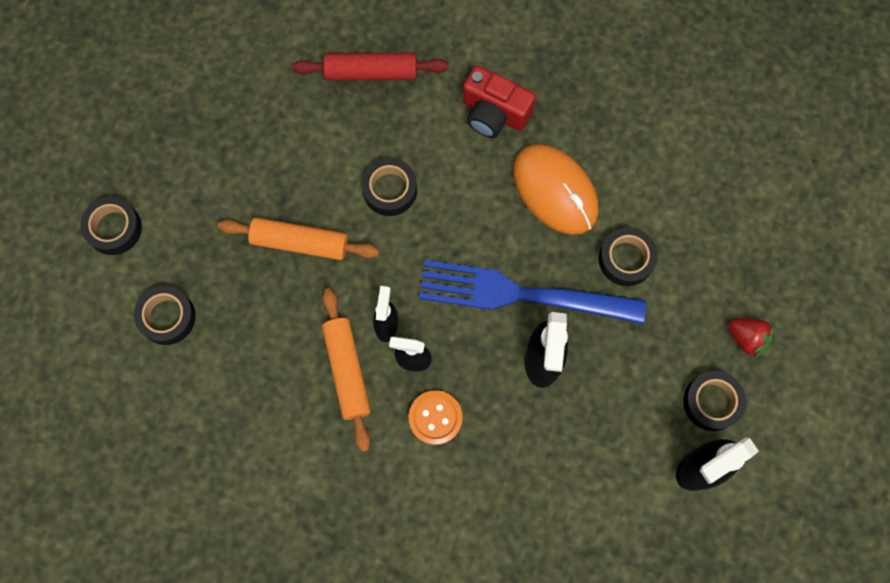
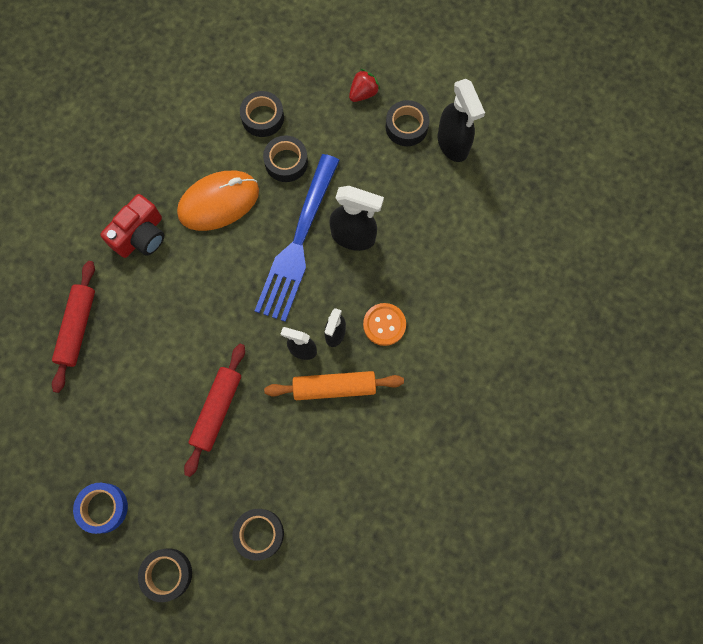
camera: 80 degrees left, 0 degrees up
(176, 147) = (103, 508): none -> blue tape
(300, 243) = (217, 410): orange rolling pin -> red rolling pin
(390, 190) = (188, 329): black tape -> black tape (262, 118)

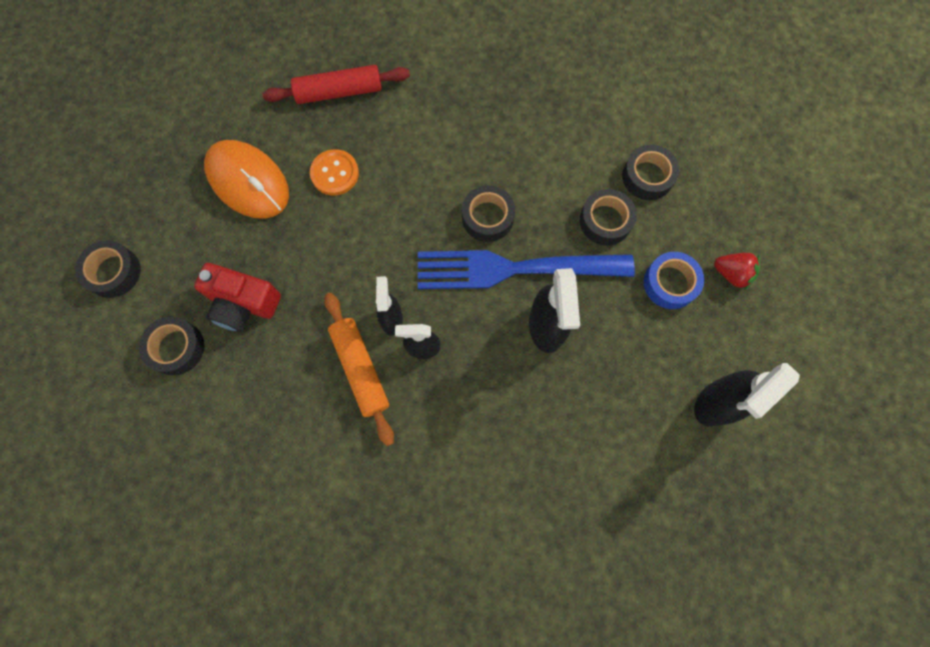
camera: 70 degrees right, 0 degrees up
(103, 508) = (164, 187): blue tape -> blue tape (670, 283)
(141, 236) = (458, 110): red camera -> red camera (243, 304)
(217, 410) = (296, 256): red rolling pin -> none
(219, 202) = (528, 170): orange mouse -> orange mouse (248, 181)
(384, 325) = (453, 399): orange button -> orange button (335, 173)
(406, 127) = (712, 339): black tape -> black tape (487, 217)

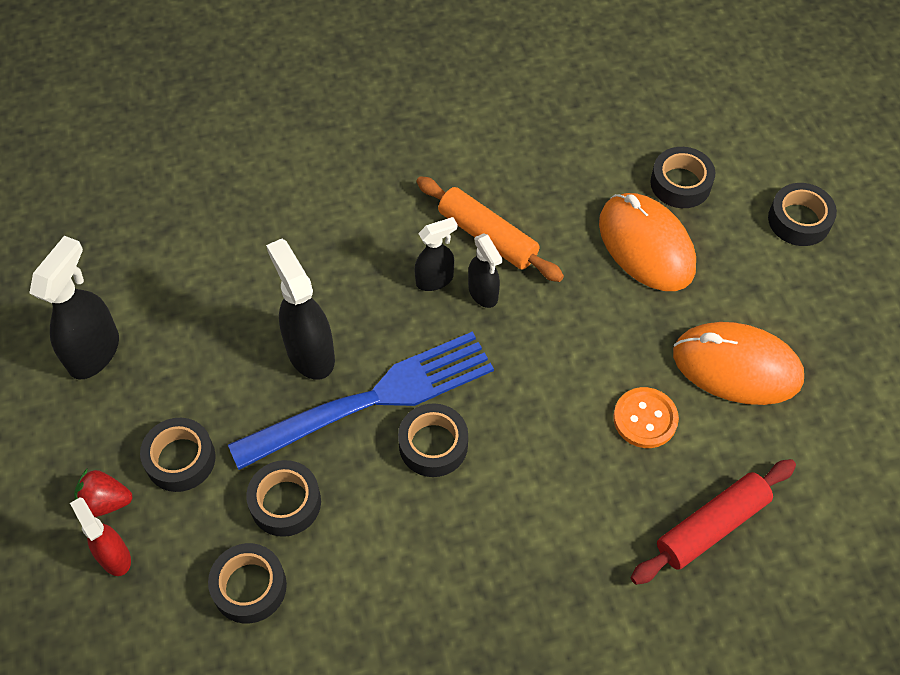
camera: 155 degrees right, 15 degrees down
(243, 304) = (646, 245): red camera -> orange mouse
(670, 283) = (180, 459): blue tape -> black tape
(733, 233) = (114, 556): none -> red spray bottle

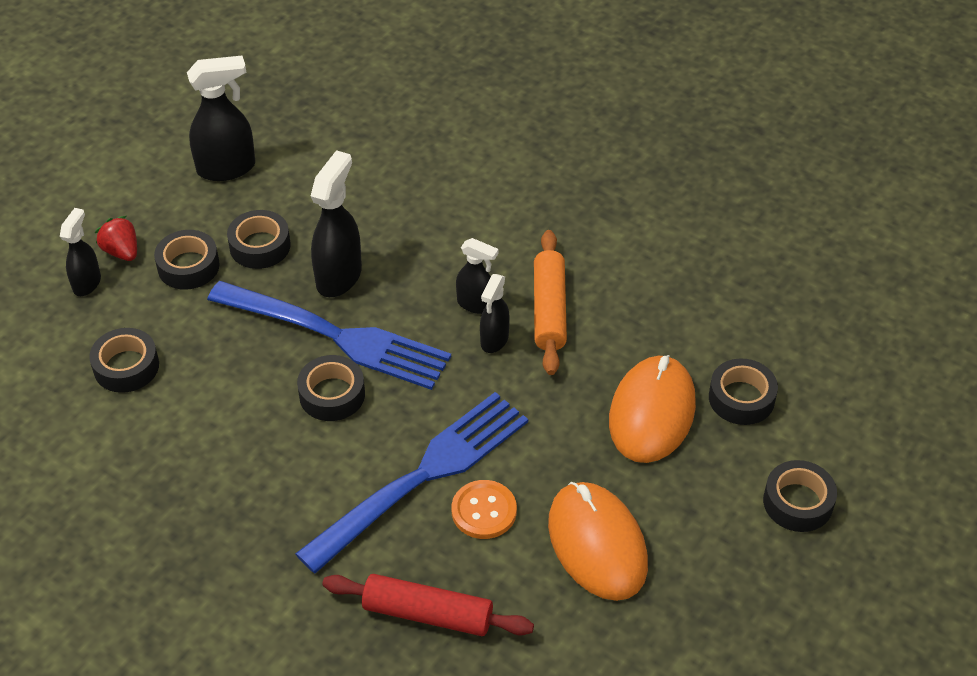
camera: 50 degrees right, 10 degrees down
(114, 556) = (87, 283): red spray bottle -> black spray bottle
(285, 502) = (207, 343): black tape -> black tape (260, 246)
(575, 437) = (422, 476): none -> blue fork

